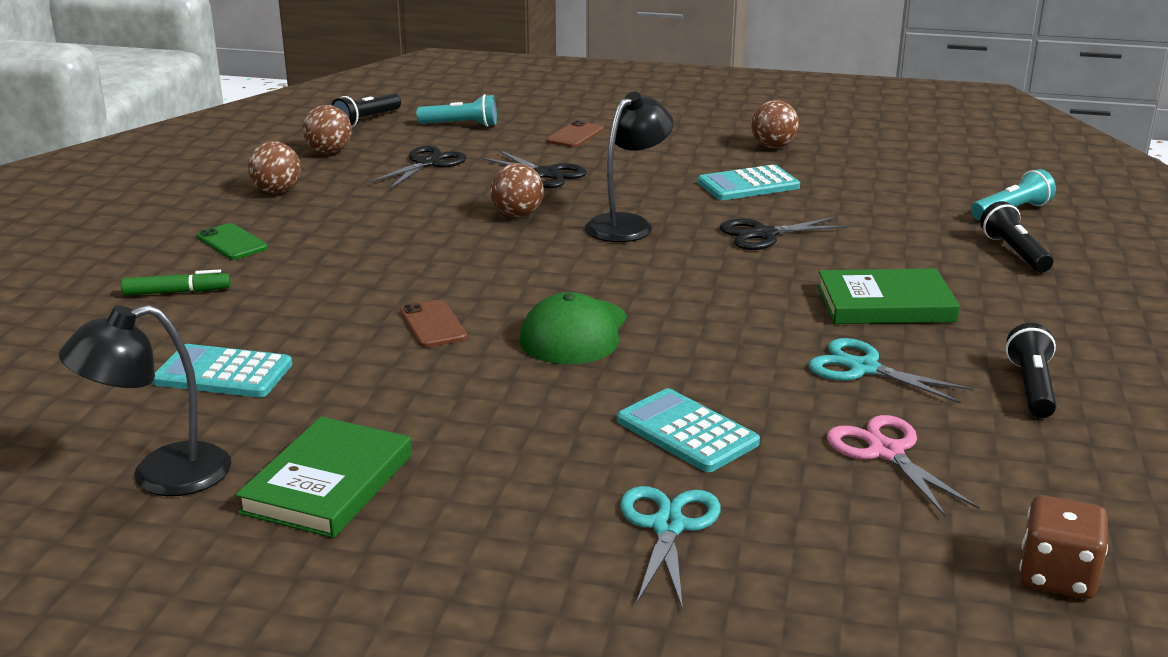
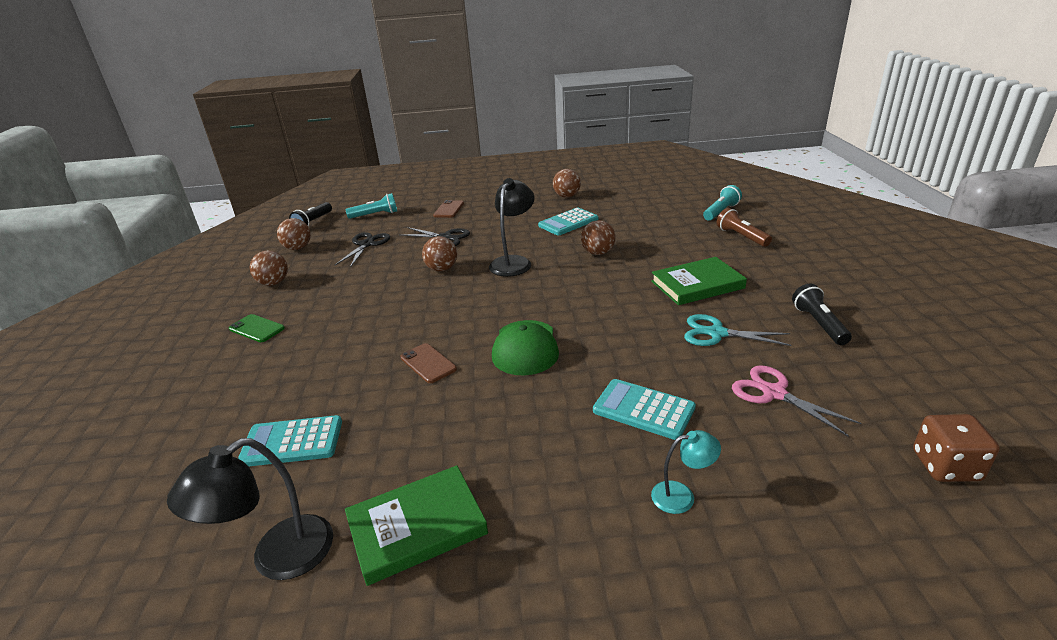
camera: 15 degrees left, 5 degrees up
(177, 292) = (230, 378): green marker -> none
(328, 483) = (417, 527): green book -> green book turned 60 degrees clockwise
(668, 526) = (681, 496): turquoise scissors -> turquoise lamp
(764, 234) = (598, 253): black scissors -> brown ball
(1014, 252) = (741, 236): black flashlight -> brown flashlight

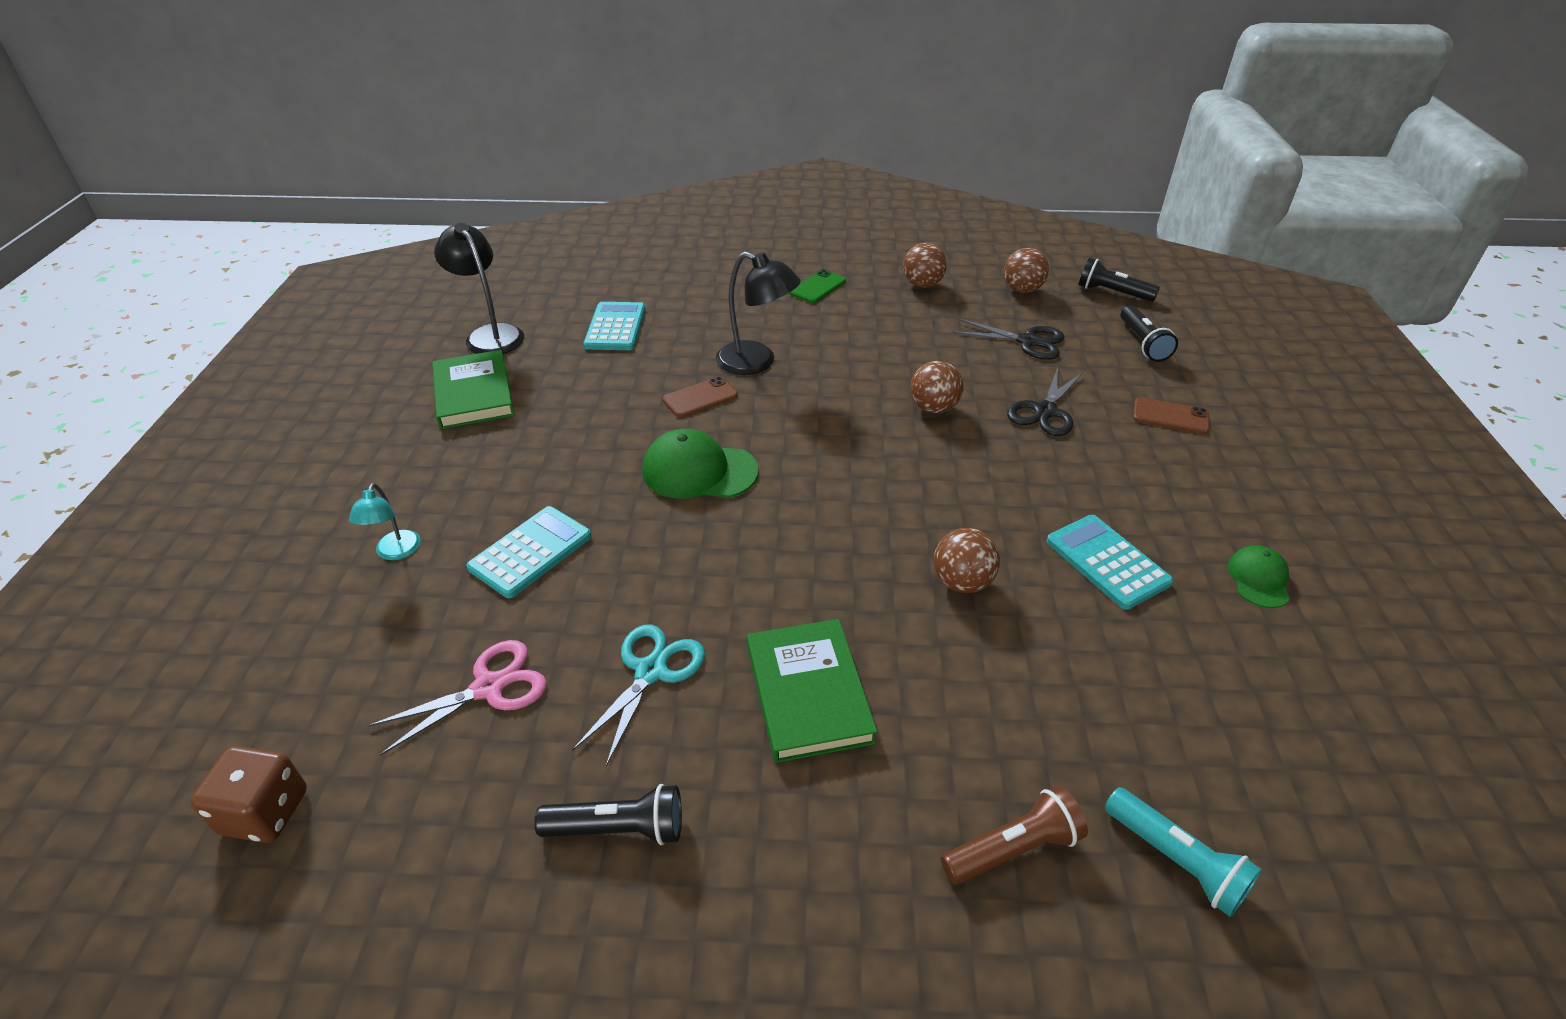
camera: 95 degrees right, 10 degrees up
(375, 215) = (1142, 343): turquoise flashlight -> black flashlight
(514, 262) = (943, 478): black lamp -> black lamp (756, 362)
(567, 196) = (1258, 579): brown ball -> green cap

